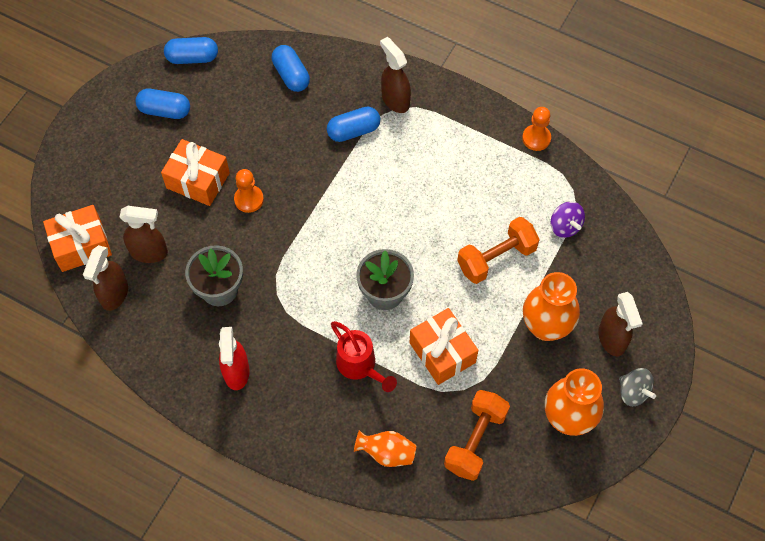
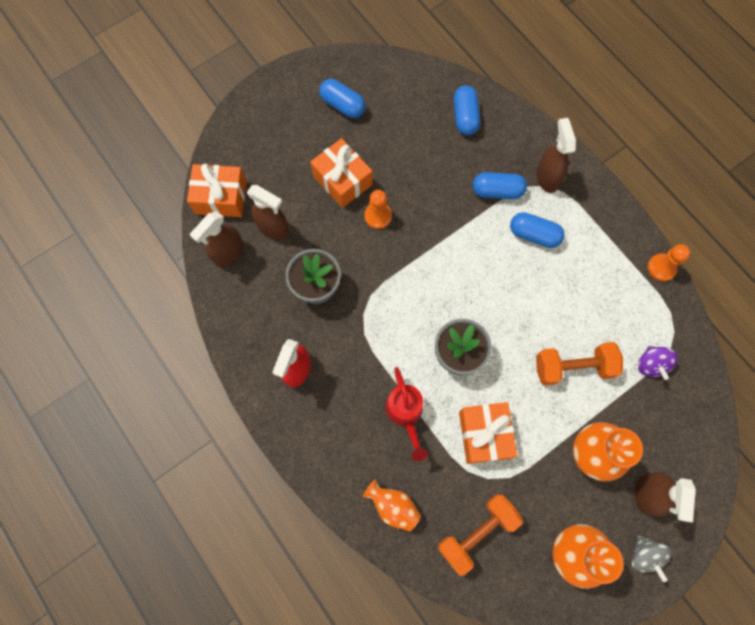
camera: 25 degrees right, 10 degrees up
(192, 58) = (387, 67): blue capsule -> blue capsule (534, 235)

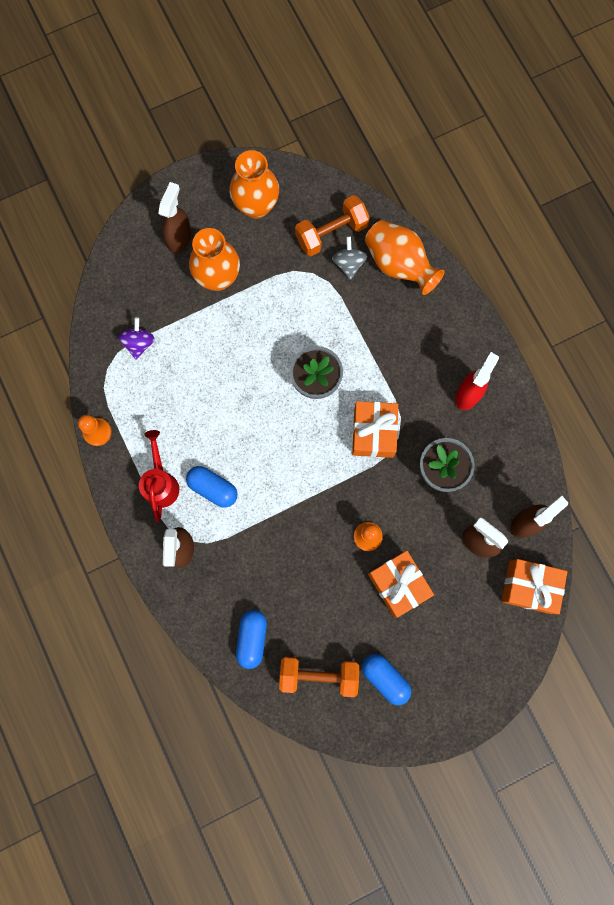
camera: 170 degrees left, 5 degrees up
(393, 506) = (398, 265): orange vase -> orange vase, size x1.64
(405, 413) = (374, 338): red watering can -> red watering can (161, 483)
(484, 434) = (307, 309): orange gift -> orange gift (373, 433)
(497, 191) = (238, 543): blue capsule -> none
(573, 367) = (211, 353): orange dumbbell -> orange dumbbell (318, 675)
(644, 555) = (197, 193): grey spinning top -> grey spinning top (348, 264)

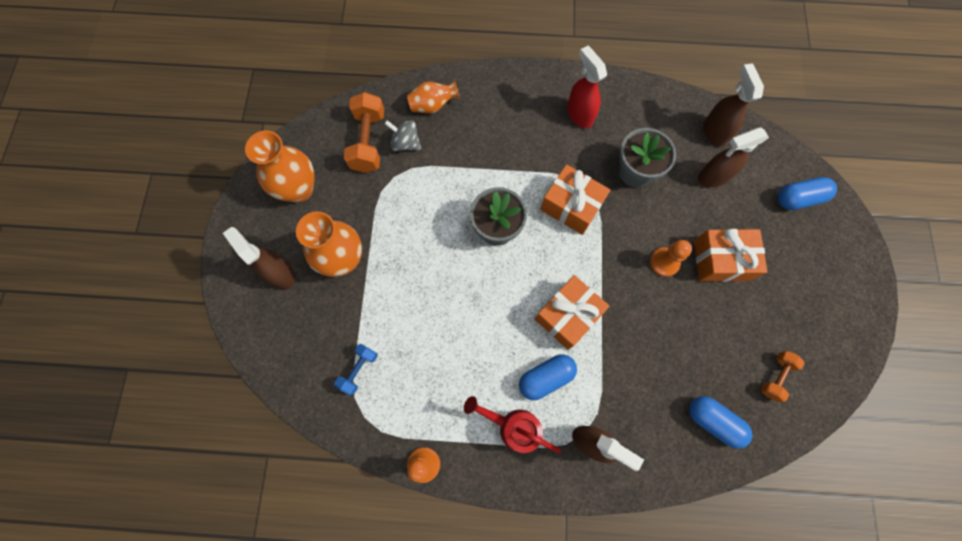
camera: 60 degrees left, 5 degrees down
(139, 343) = (359, 370): purple spinning top -> blue dumbbell
(318, 675) = (775, 377): orange dumbbell -> orange dumbbell, size x0.58
(385, 678) = (803, 318): blue capsule -> blue capsule (798, 198)
(398, 265) = (433, 105): orange vase -> orange vase, size x0.61
(529, 587) = (771, 158): orange gift -> orange gift (568, 315)

